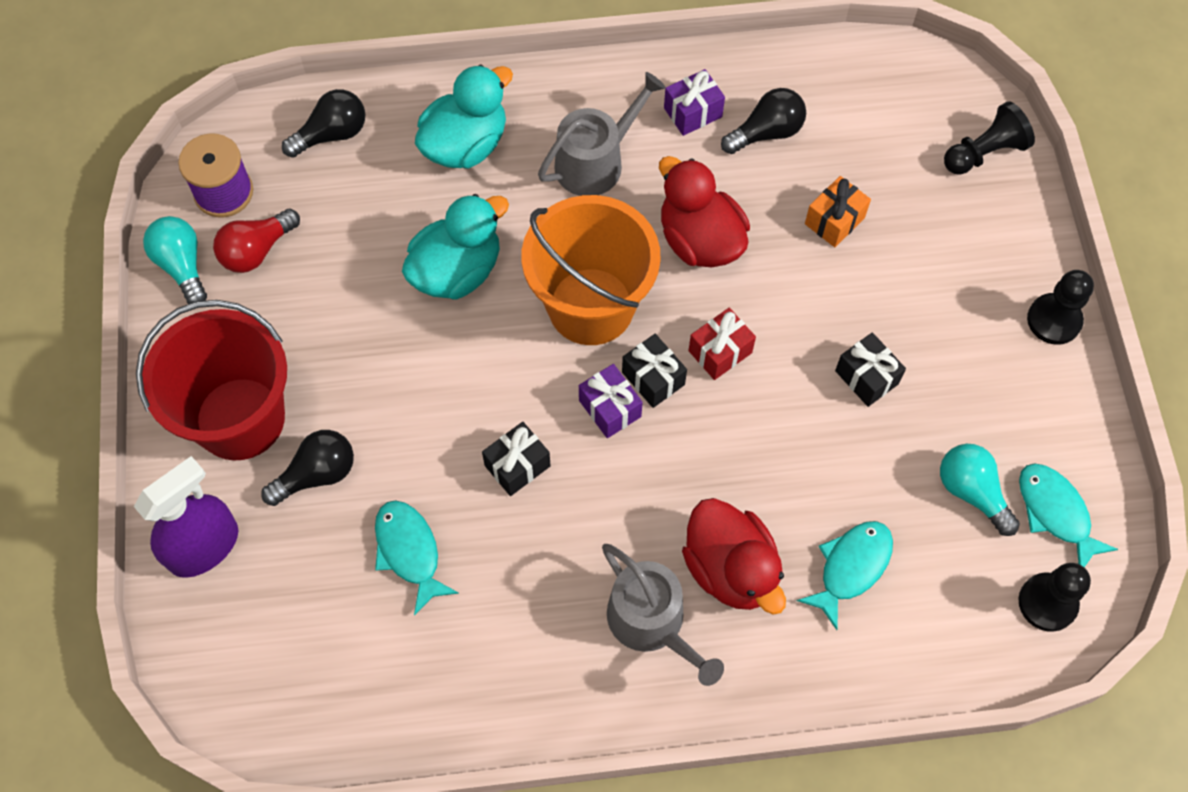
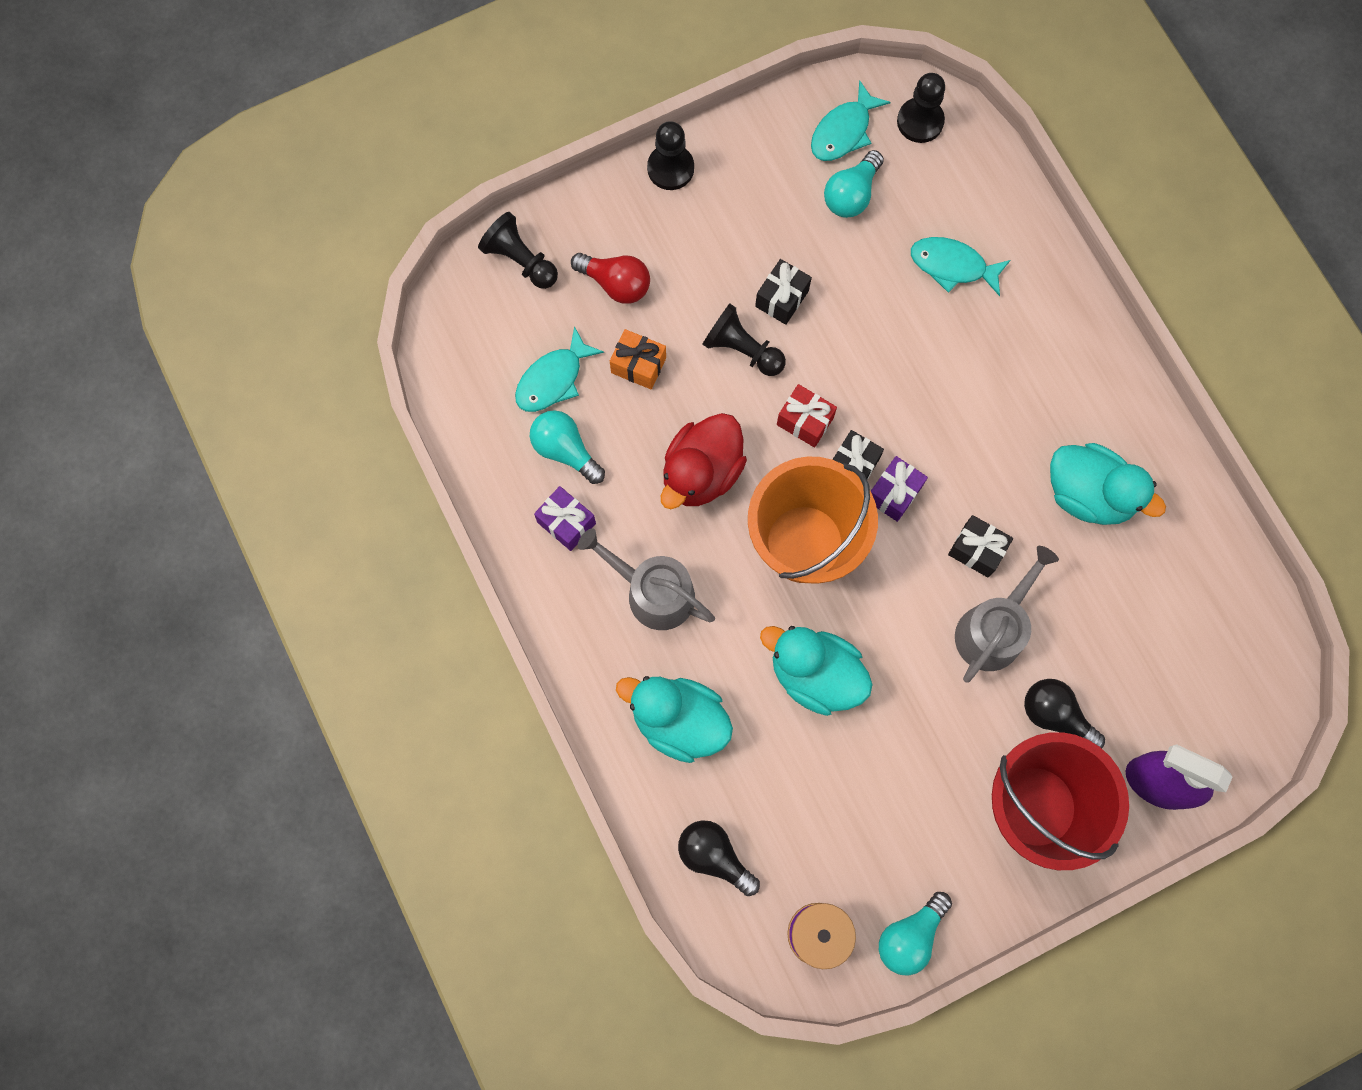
camera: 110 degrees left, 10 degrees up
(257, 250) = (866, 871): red light bulb -> red light bulb (616, 283)
(409, 551) = (1087, 609): turquoise fish -> turquoise fish (553, 379)
(532, 606) = (1088, 494): none -> turquoise duck
(652, 622) = (1061, 398): grey watering can -> grey watering can (993, 629)
(731, 569) = (992, 353): red duck -> none
(766, 132) = (565, 450): black light bulb -> turquoise light bulb
(820, 320) = (742, 349): none -> black pawn

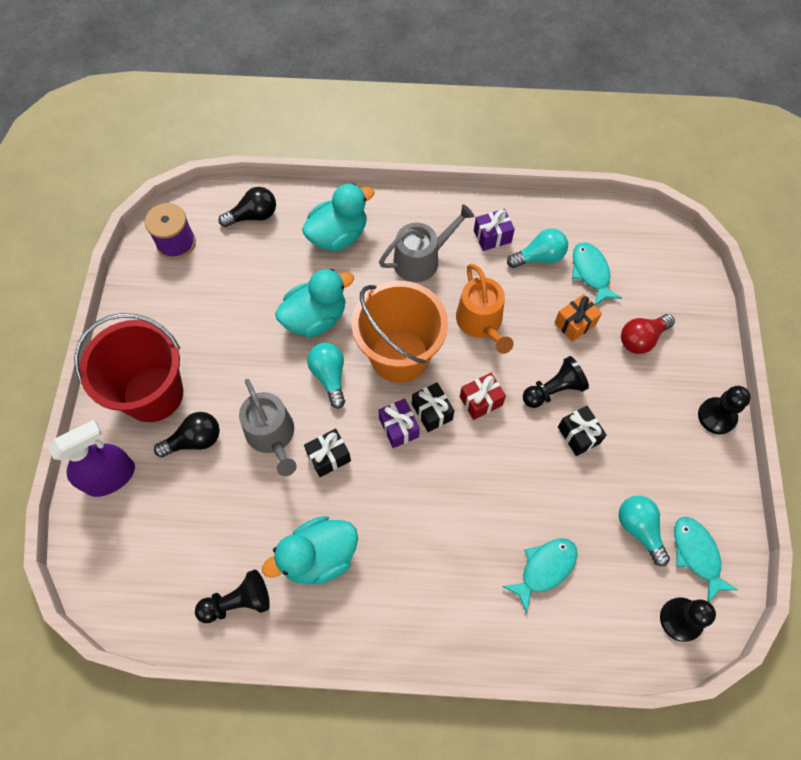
camera: 120 degrees right, 10 degrees down
(520, 260) = (686, 293): black pawn -> black pawn (237, 602)
(701, 472) = (481, 322): red duck -> orange watering can
(910, 936) = (139, 287): turquoise light bulb -> turquoise light bulb (329, 376)

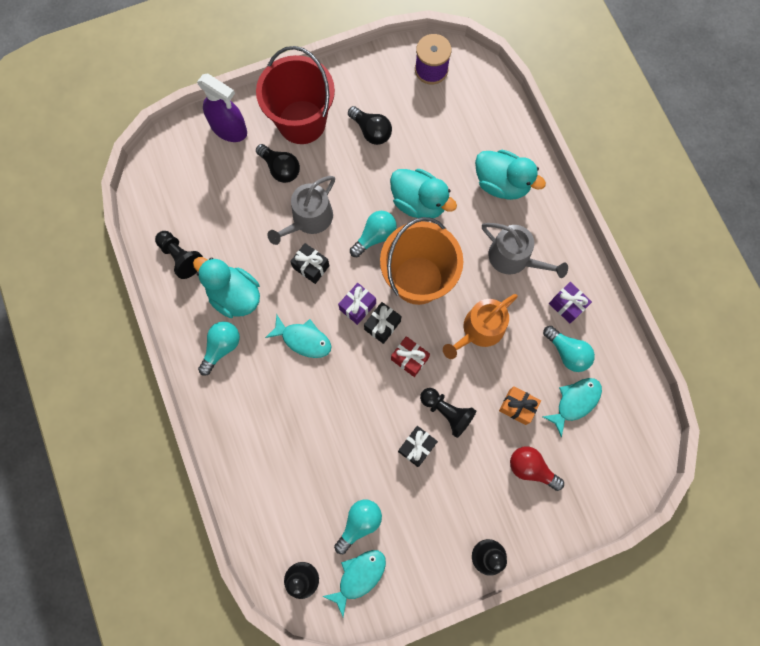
camera: 65 degrees right, 10 degrees up
(253, 216) = (485, 111): black light bulb -> black light bulb (371, 131)
(374, 599) = (221, 347): none -> turquoise light bulb
(544, 569) = (296, 461): turquoise fish -> turquoise fish (303, 339)

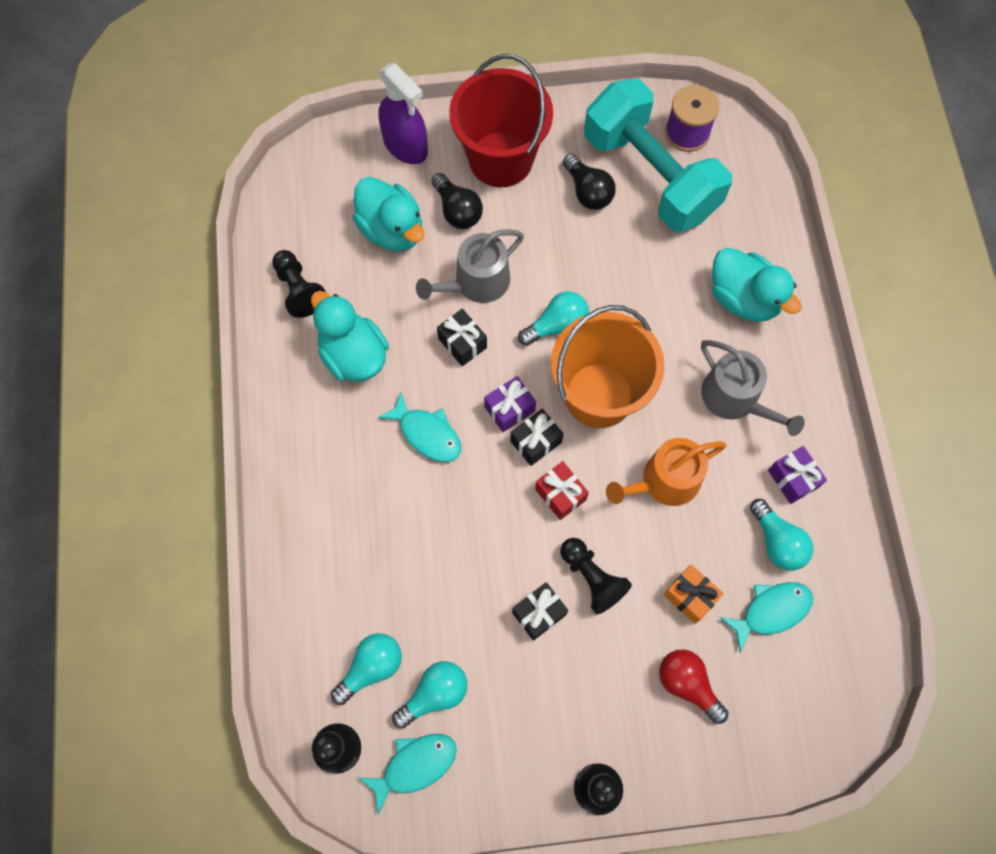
camera: 15 degrees right, 5 degrees down
(221, 347) = (318, 417): turquoise light bulb -> turquoise light bulb (371, 668)
(413, 108) = (650, 176): none -> turquoise dumbbell
(419, 202) = (626, 296): turquoise duck -> turquoise duck (392, 230)

